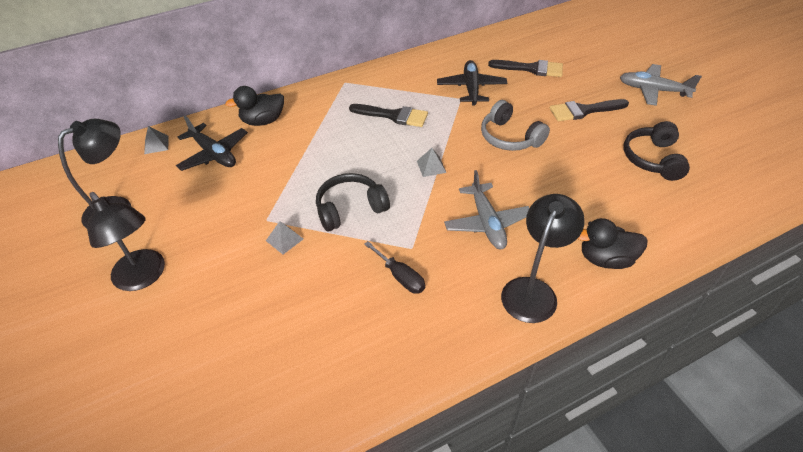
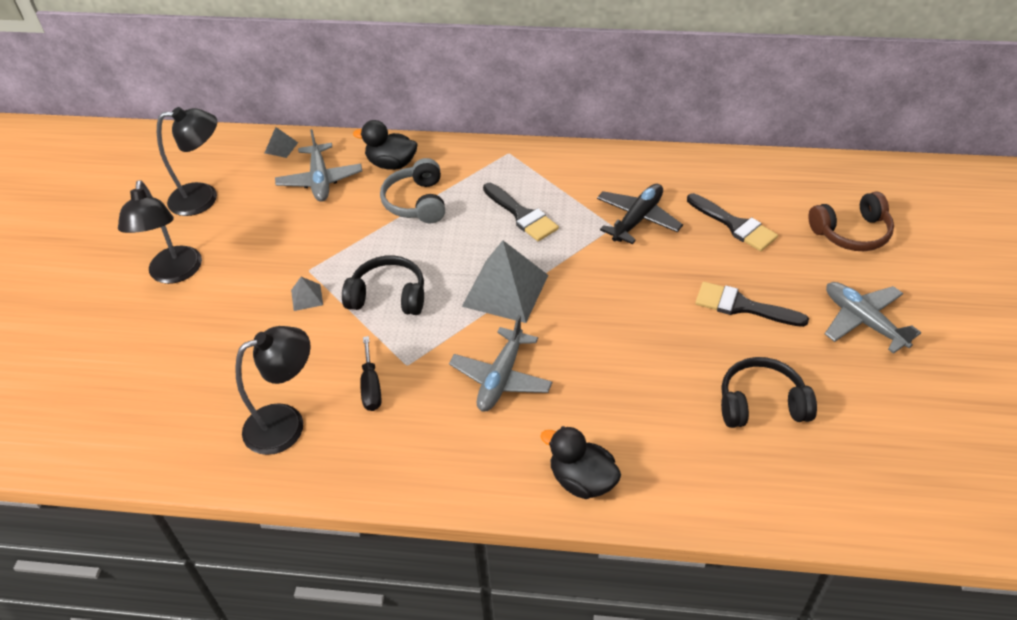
camera: 35 degrees right, 0 degrees up
(214, 154) = (320, 180): black plane -> grey plane
(431, 166) = (505, 290): grey pyramid -> grey pyramid, size x2.29
(509, 137) = (620, 298): grey headphones -> grey headphones (416, 202)
(533, 290) = (477, 468): black lamp -> black lamp (286, 423)
(596, 48) = (851, 233): none -> brown headphones
(652, 159) = (761, 404): black headphones -> black headphones turned 45 degrees clockwise

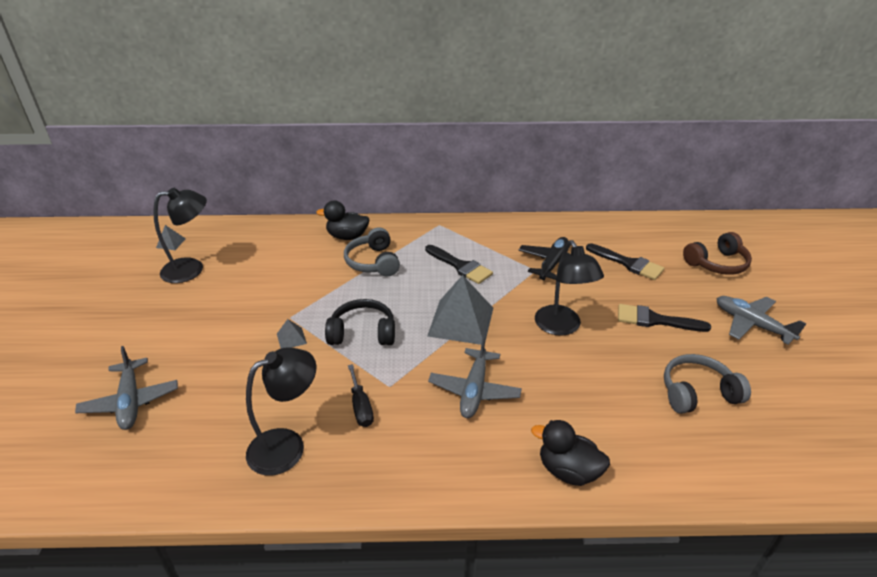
camera: 10 degrees left, 10 degrees down
(175, 273) = (170, 328): black lamp -> black lamp (562, 327)
(281, 147) = (254, 230): grey pyramid -> grey pyramid (171, 243)
(320, 180) = (290, 251): grey plane -> grey plane (130, 401)
(761, 404) = (697, 393): black headphones -> grey headphones

